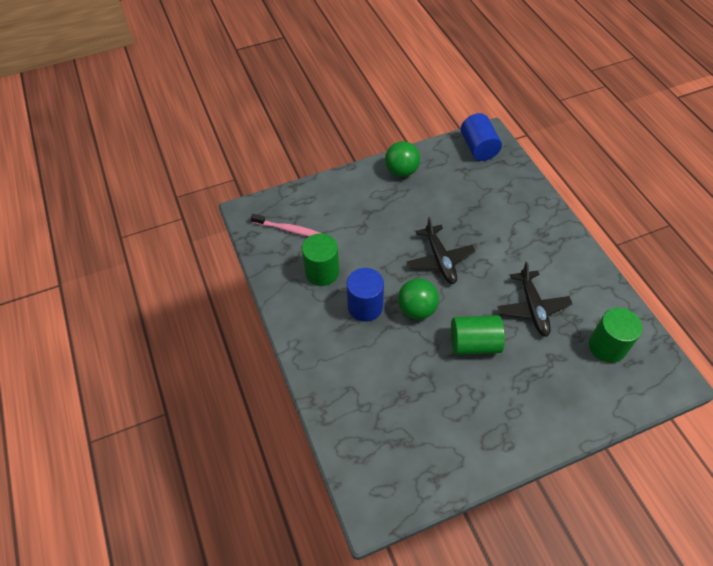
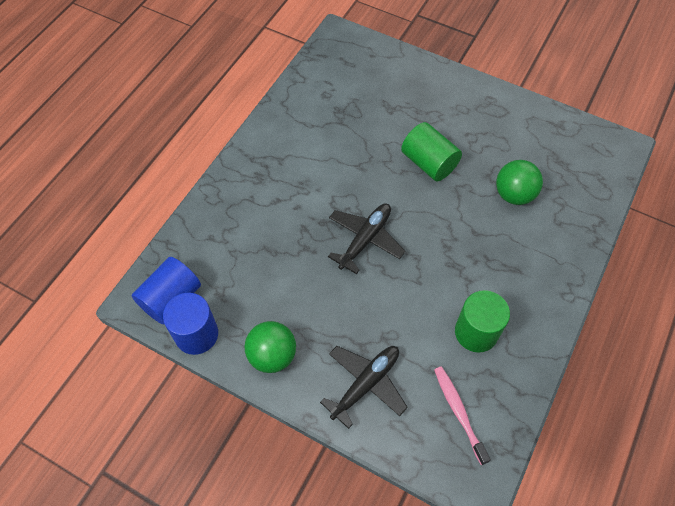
camera: 130 degrees left, 5 degrees up
(365, 306) = (475, 265): blue cylinder -> blue cylinder (196, 334)
(417, 309) = (437, 223): green ball -> green ball (514, 194)
(532, 308) = (354, 143): black plane -> black plane (366, 384)
(607, 346) = (347, 81): green cylinder -> none

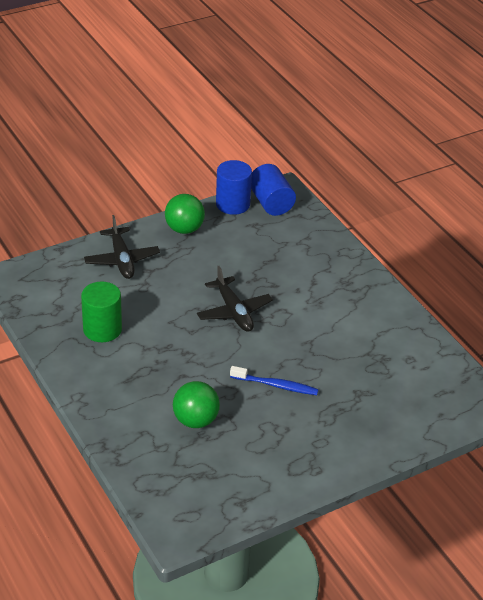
camera: 120 degrees right, 20 degrees down
(429, 163) = (276, 385): green cylinder -> blue toothbrush
(459, 412) = (58, 291): pink toothbrush -> none

